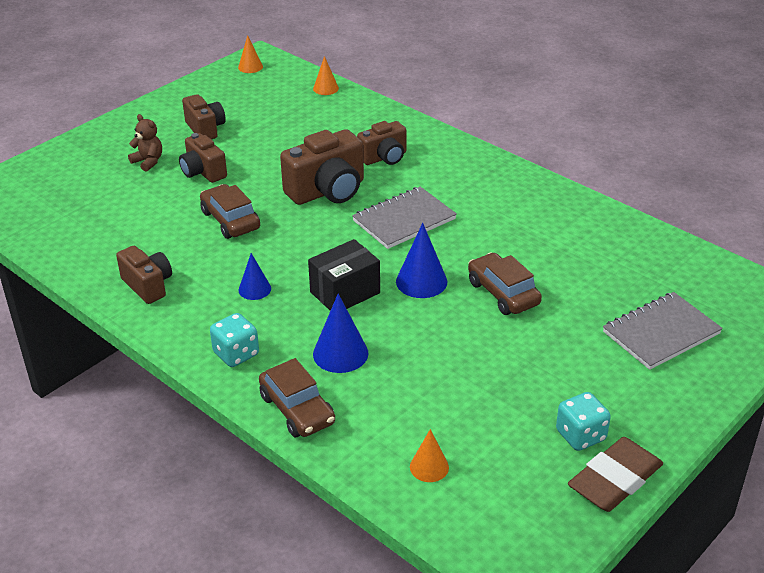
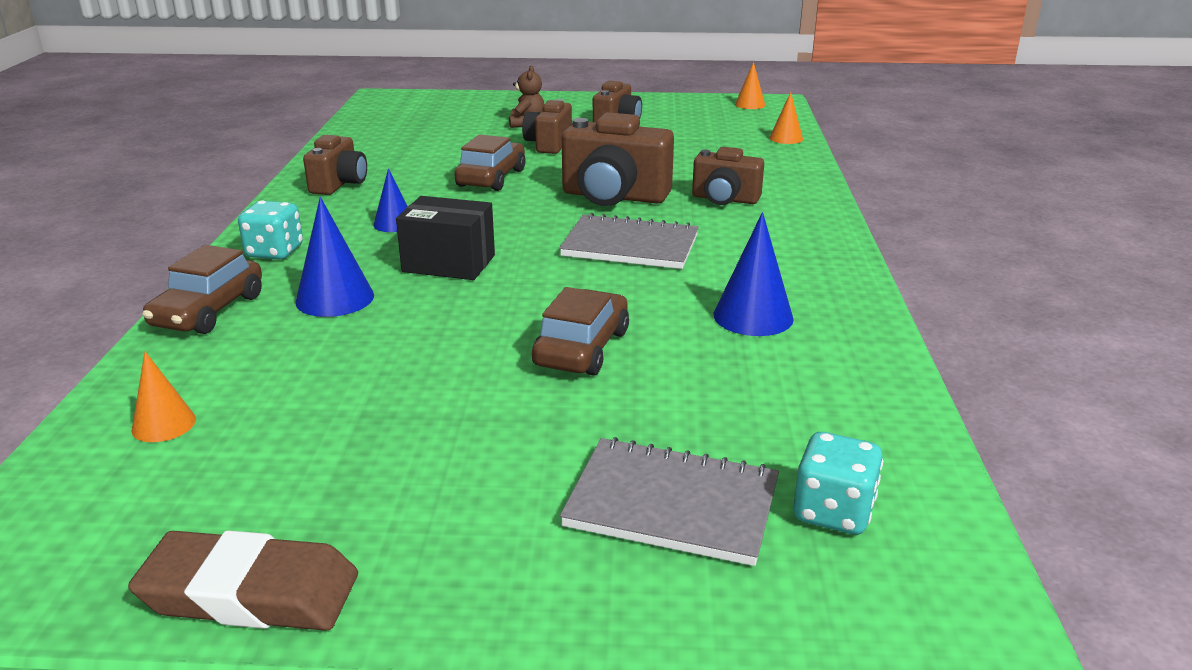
camera: 50 degrees right, 10 degrees down
(421, 281) = (530, 294): blue cone -> blue cone (753, 316)
(580, 435) = (333, 520): turquoise dice -> turquoise dice (833, 512)

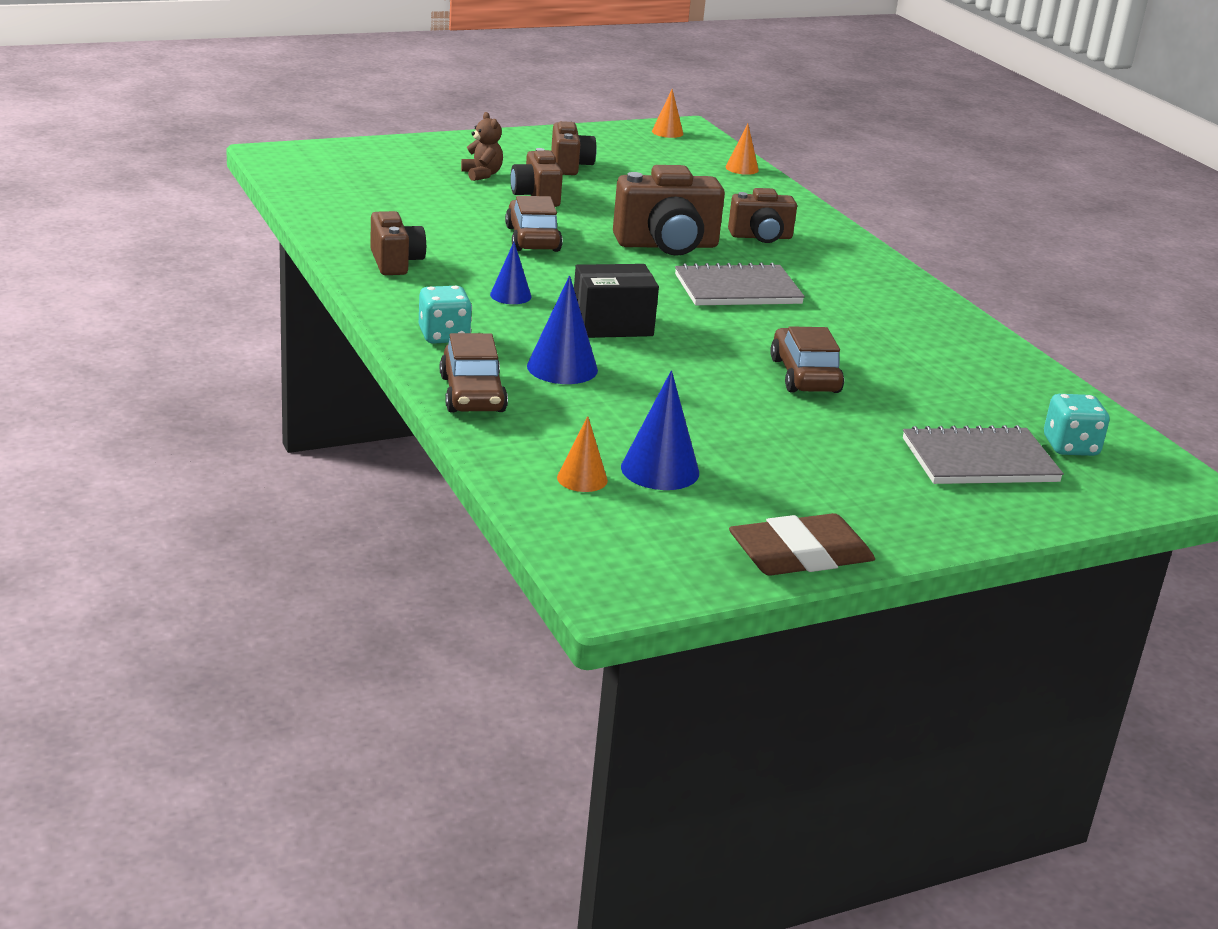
camera: 30 degrees left, 0 degrees up
(753, 316) = (893, 333): blue cone -> blue cone (660, 470)

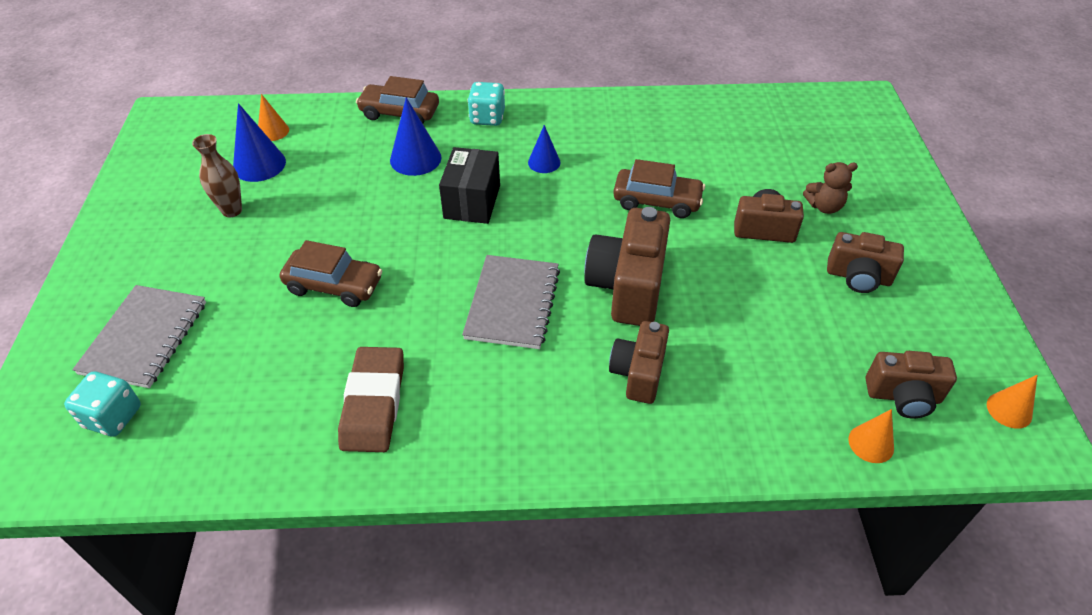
camera: 115 degrees right, 20 degrees up
(395, 262) = (620, 120): brown camera -> brown camera (903, 396)
(758, 465) = (232, 210): none -> brown vase
(800, 555) = (128, 192): brown eraser -> brown eraser (373, 403)

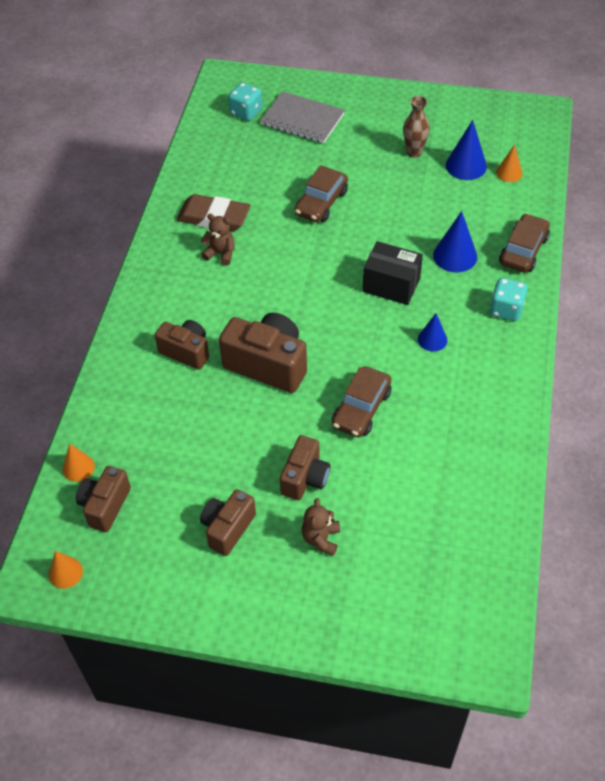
camera: 105 degrees right, 5 degrees up
(449, 377) = (220, 253): none -> brown teddy bear
(512, 303) = (273, 294): grey notebook -> none

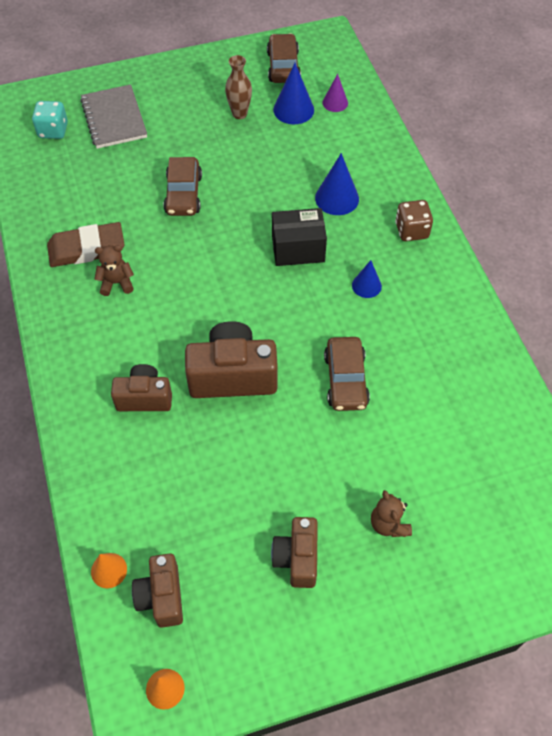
camera: 30 degrees left, 5 degrees up
(302, 119) = (114, 118): grey notebook -> grey notebook turned 75 degrees clockwise
(305, 478) = (337, 472): brown camera -> none
(506, 309) = (411, 231): turquoise dice -> brown dice
(509, 173) = (335, 102): orange cone -> purple cone
(523, 250) = (392, 170): brown car -> brown car (283, 66)

